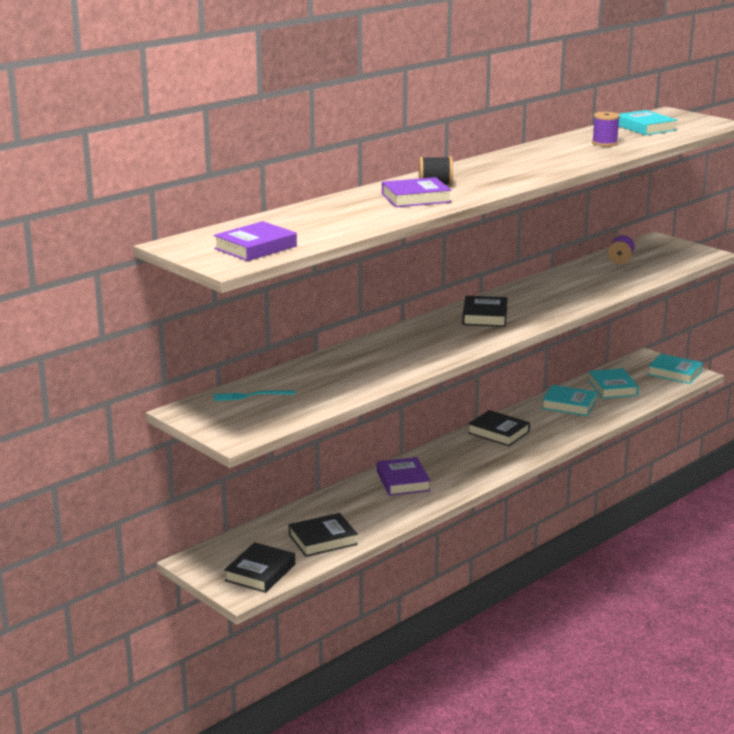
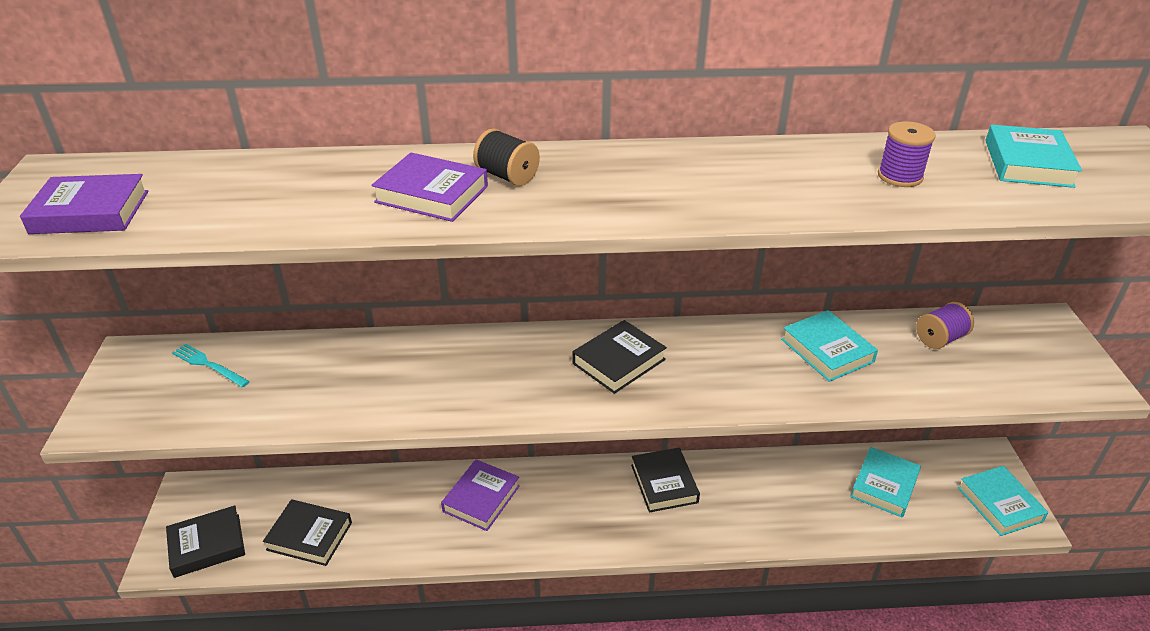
camera: 40 degrees right, 15 degrees up
(569, 404) = (796, 484): turquoise book -> turquoise book (827, 350)

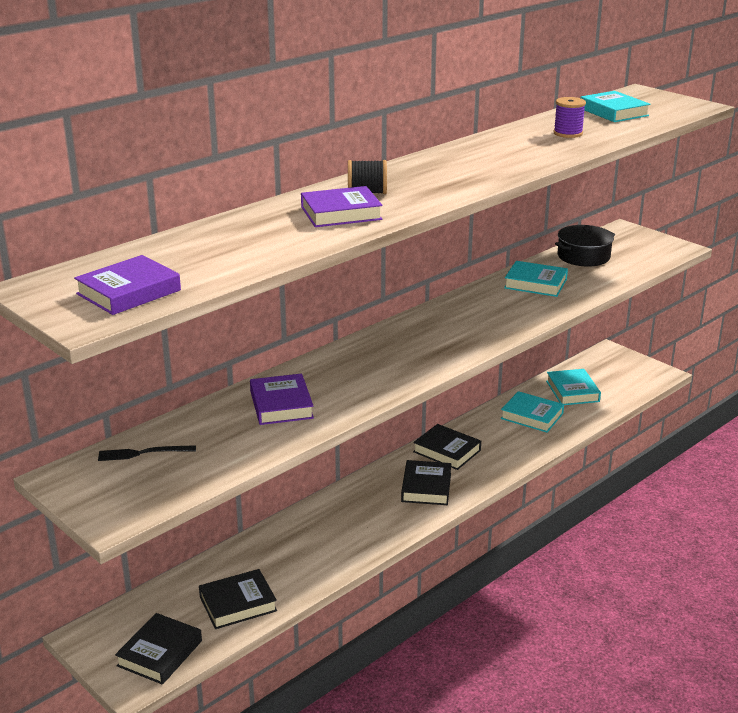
camera: 40 degrees left, 10 degrees down
(208, 365) = (143, 453): turquoise fork -> black fork
(481, 498) = (336, 518): purple book -> purple book (281, 405)
(618, 361) = (429, 334): black book -> black book (426, 487)
(940, 339) = (583, 256): purple spool -> black pot
(999, 504) = (639, 372): turquoise book -> turquoise book (532, 416)

